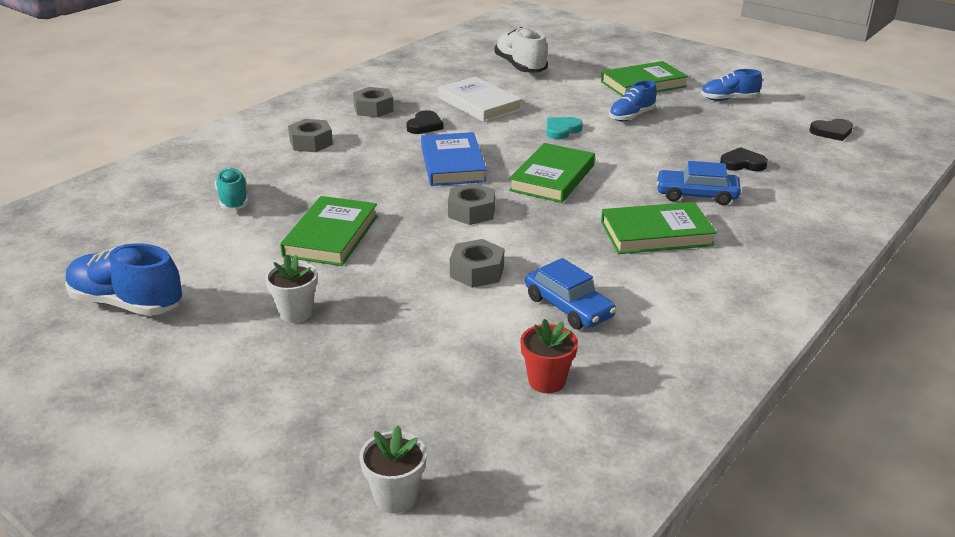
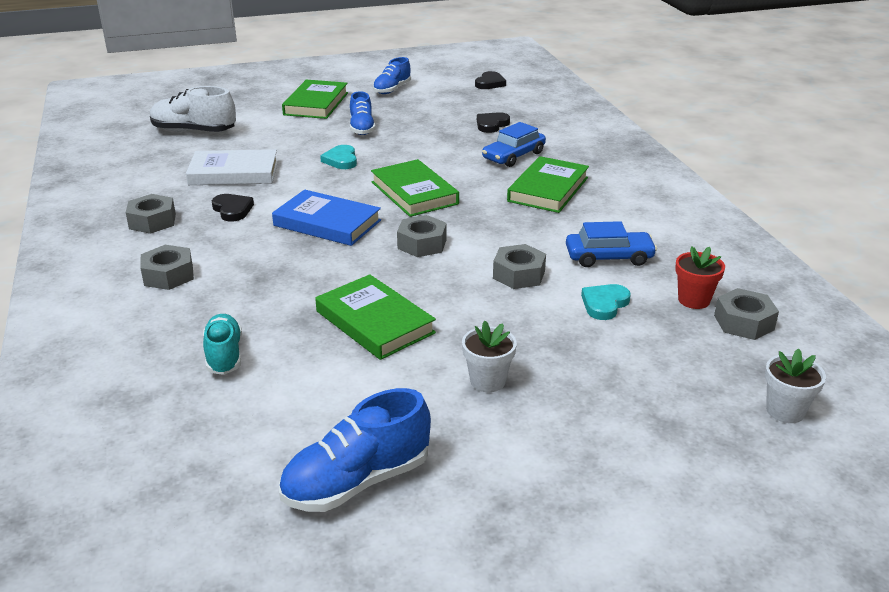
camera: 55 degrees left, 0 degrees up
(233, 200) = (224, 355): turquoise shoe -> turquoise shoe turned 60 degrees clockwise
(478, 331) = (604, 304): none -> turquoise heart
(539, 426) = (744, 322): none -> grey nut

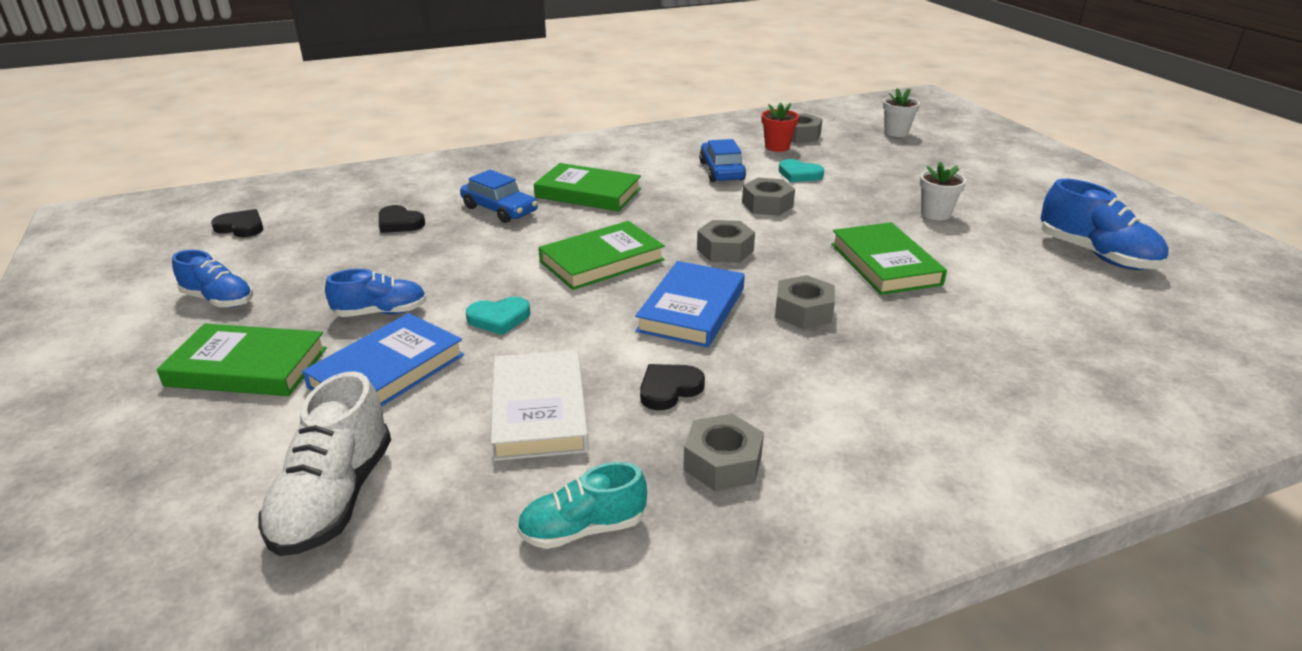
camera: 95 degrees left, 0 degrees up
(168, 275) = (867, 410): grey nut -> grey nut (803, 311)
(224, 355) = (997, 337): turquoise shoe -> turquoise shoe (582, 529)
(295, 134) = (387, 371): none -> blue book
(375, 322) = (885, 264): green book -> green book turned 60 degrees counterclockwise

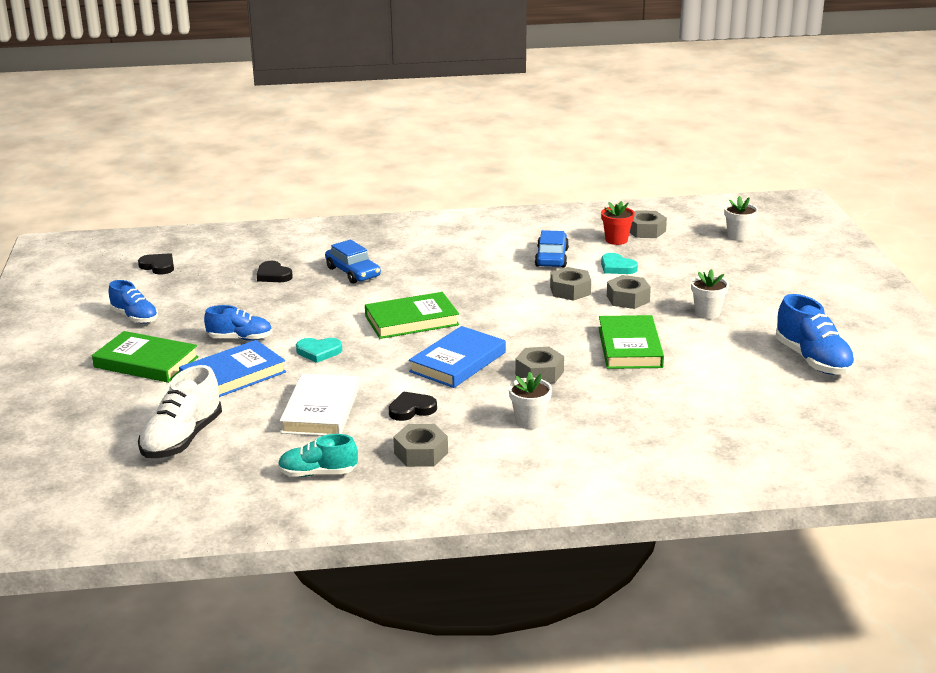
camera: 15 degrees right, 5 degrees down
(588, 193) = (429, 265): green book -> none
(725, 250) = (510, 323): grey nut -> grey nut (628, 299)
(839, 384) = (529, 421): none -> white flower pot

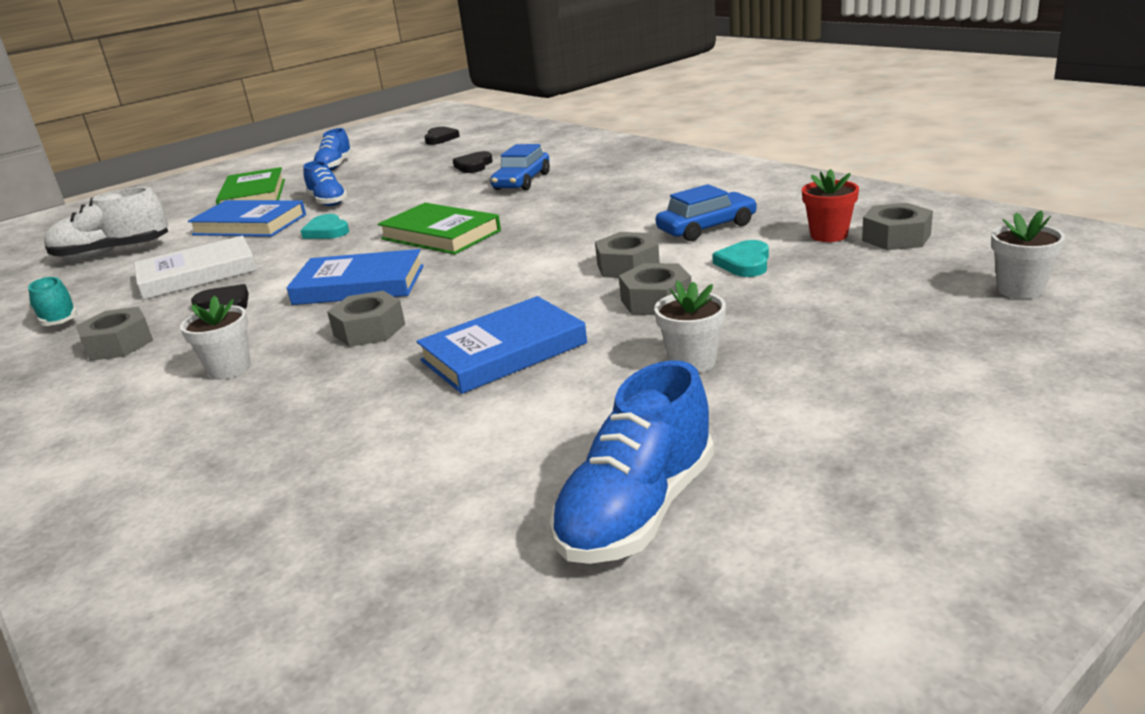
camera: 60 degrees right, 0 degrees up
(629, 347) = (503, 352): green book -> blue book

